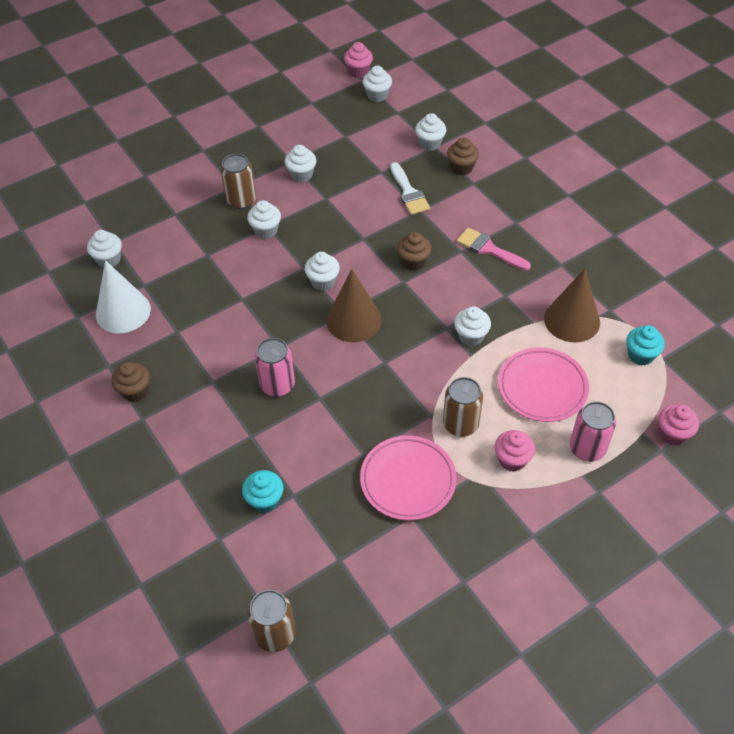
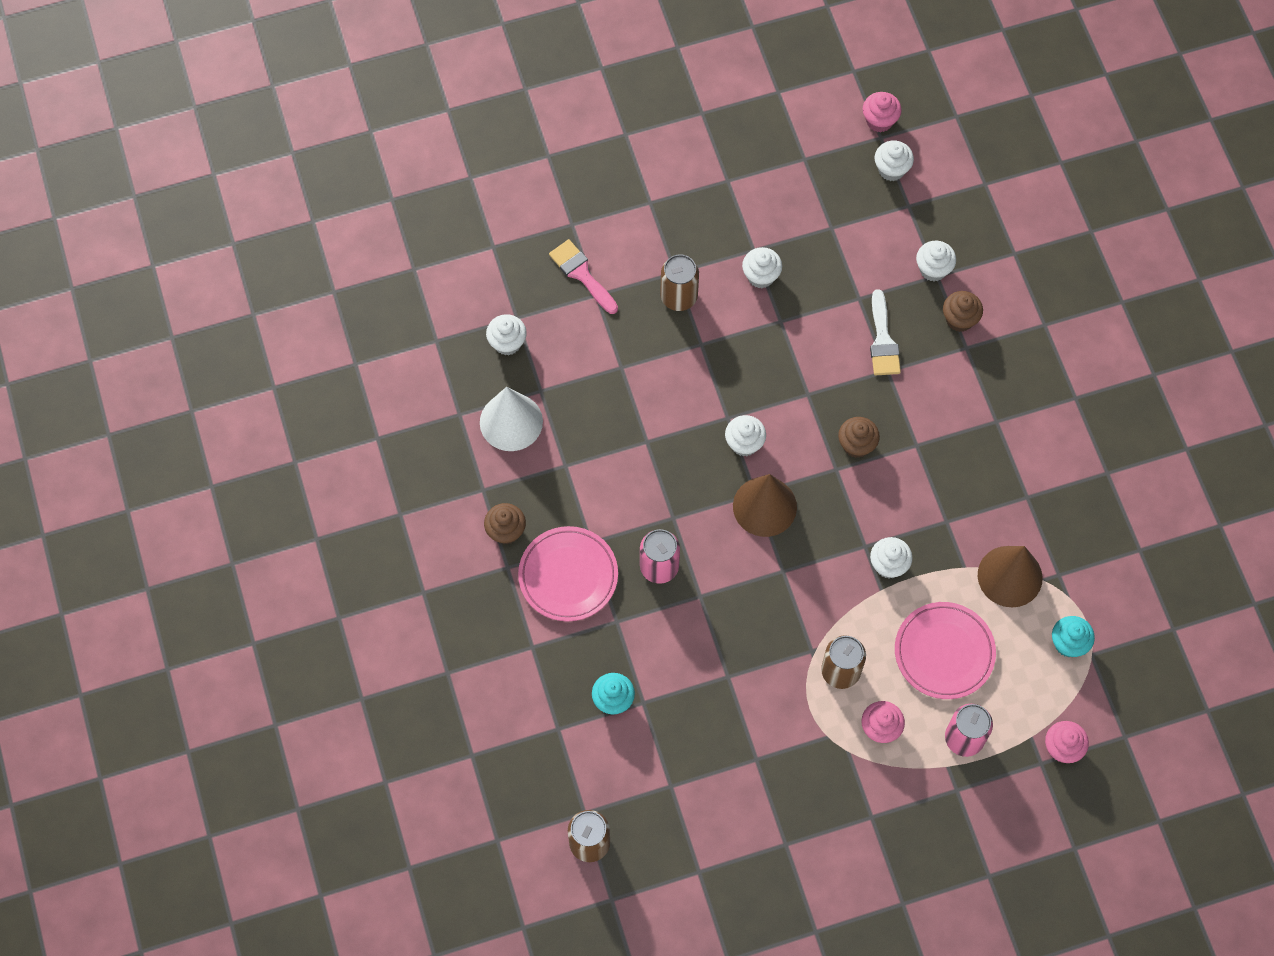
camera: 15 degrees right, 15 degrees up
(266, 230) = (697, 350): white cupcake -> none
(408, 480) = (764, 720): pink plate -> pink plate (568, 576)
(488, 249) = (950, 451): pink brush -> pink brush (581, 274)

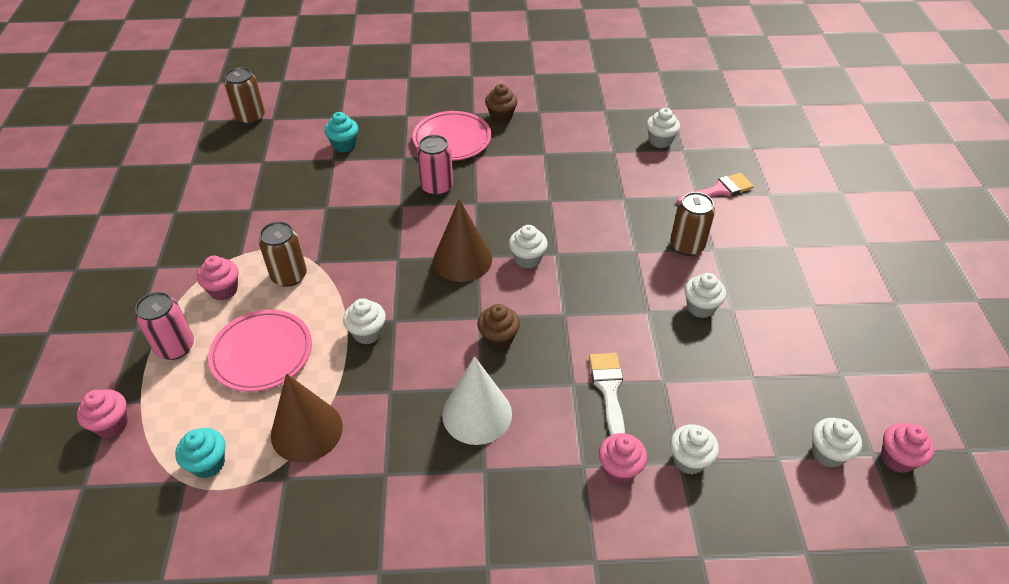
camera: 105 degrees right, 20 degrees down
(511, 422) = (590, 132): white cone -> white cone (477, 414)
(883, 340) = (608, 389): white brush -> white brush turned 75 degrees clockwise
(959, 319) = (619, 469): brown cupcake -> pink cupcake

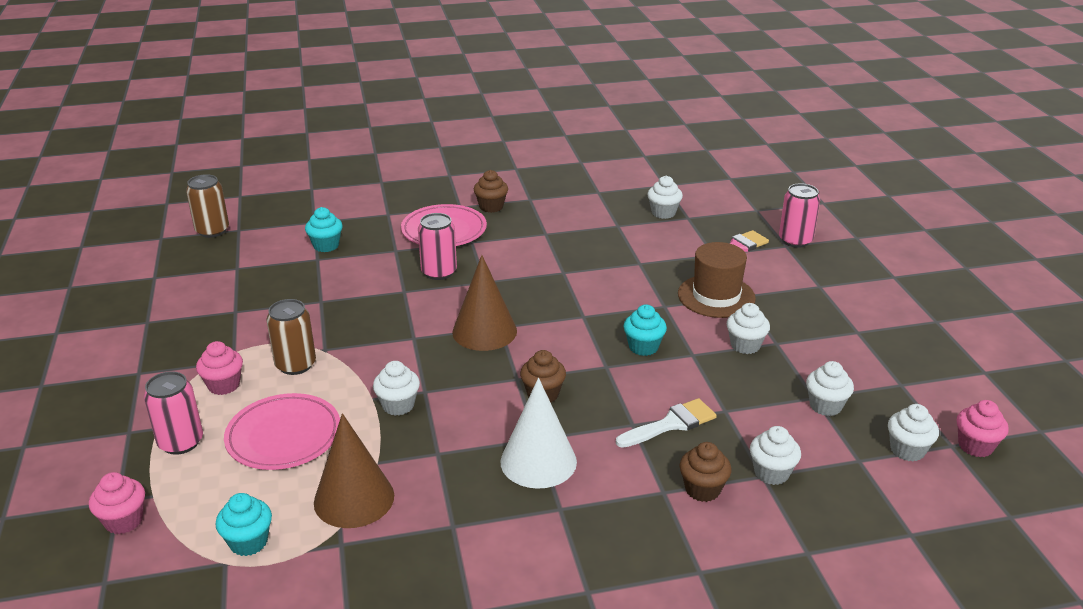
camera: 10 degrees left, 15 degrees down
(527, 259) = (554, 324): white cupcake -> white cupcake (825, 406)
(603, 297) = (643, 347): none -> turquoise cupcake
(608, 389) = (671, 424): white brush -> white brush turned 75 degrees clockwise
(619, 469) = (702, 489): pink cupcake -> brown cupcake
(687, 246) = (716, 296): brown can -> brown hat
(780, 188) = (795, 240): none -> pink can

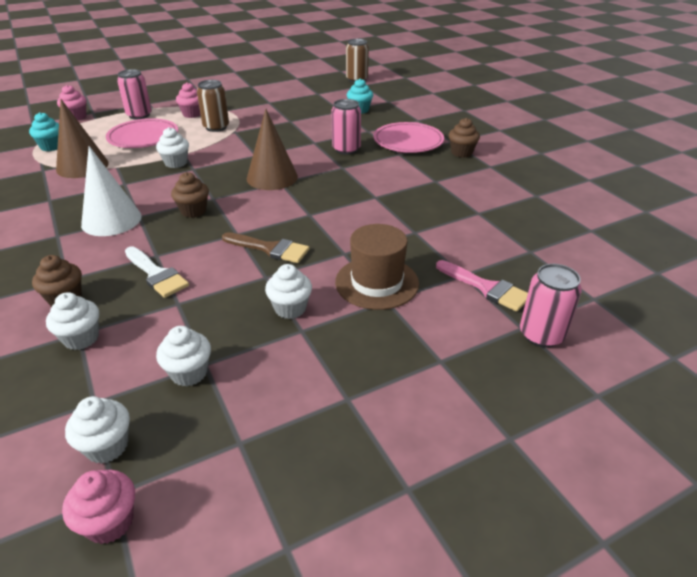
camera: 75 degrees right, 5 degrees up
(643, 347) = (270, 249): turquoise cupcake -> brown brush
(663, 213) = (527, 235): white cupcake -> none

